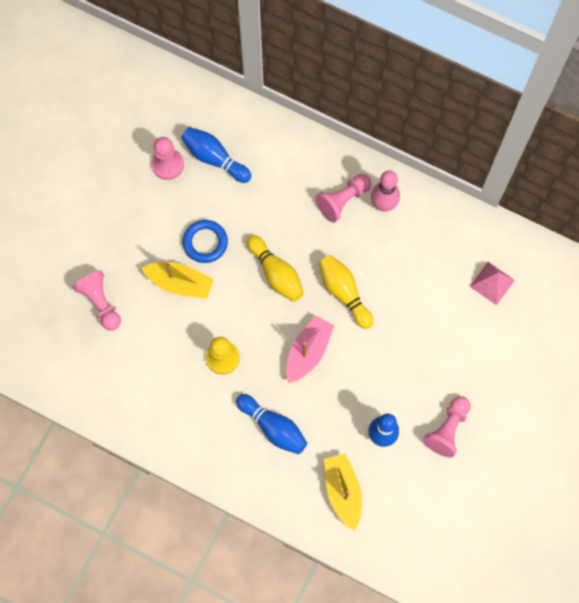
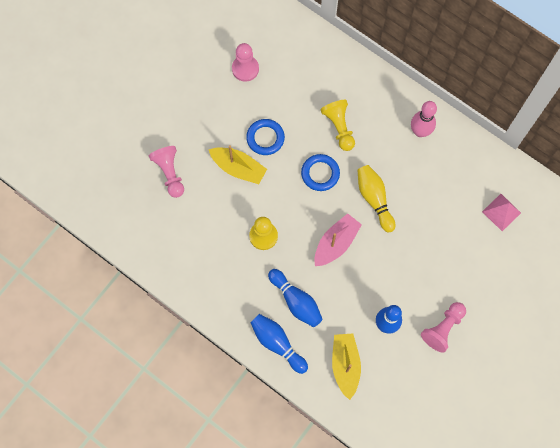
camera: 10 degrees right, 0 degrees up
(214, 158) = (285, 70): blue bowling pin -> blue bowling pin (277, 343)
(276, 273) = (320, 173): yellow bowling pin -> blue ring
(289, 216) = (339, 127): none -> yellow pawn
(343, 200) = (386, 122): pink pawn -> none

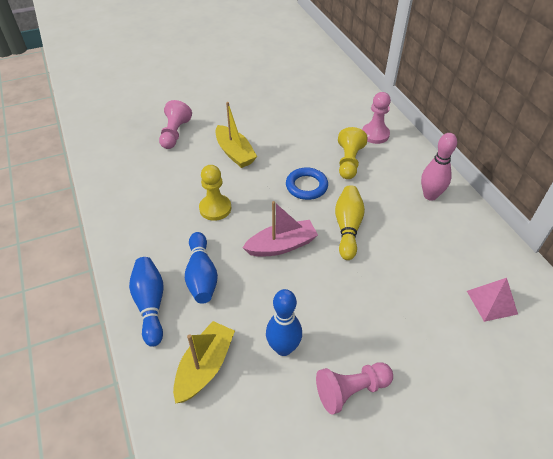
camera: 30 degrees right, 25 degrees down
(245, 69) = (293, 98): pink pawn -> pink pawn (375, 134)
(265, 138) = (275, 143): blue ring -> none

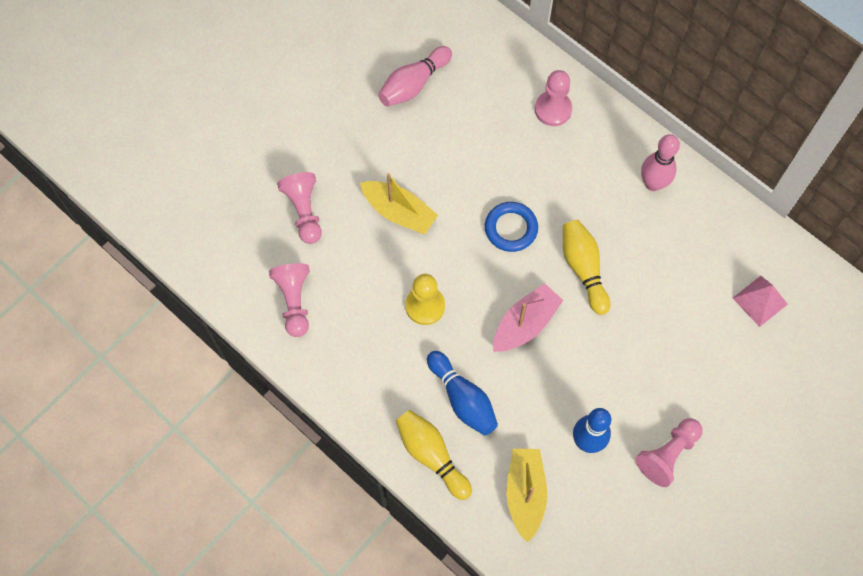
camera: 25 degrees left, 20 degrees up
(130, 175) = (294, 302): none -> pink pawn
(150, 304) = (431, 455): blue bowling pin -> yellow bowling pin
(289, 97) = (413, 84): none -> pink bowling pin
(349, 162) = (542, 169): yellow pawn -> none

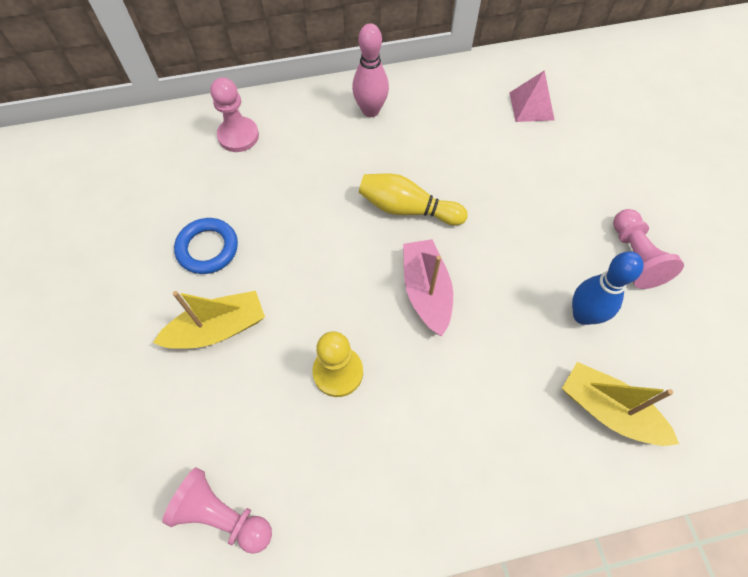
camera: 55 degrees left, 5 degrees down
(304, 212) = (130, 427): pink pawn -> none
(413, 84) = (103, 227): pink bowling pin -> none
(431, 455) = (510, 481): yellow bowling pin -> none
(462, 399) = (466, 403): blue bowling pin -> none
(511, 228) = (320, 241): blue ring -> blue ring (207, 248)

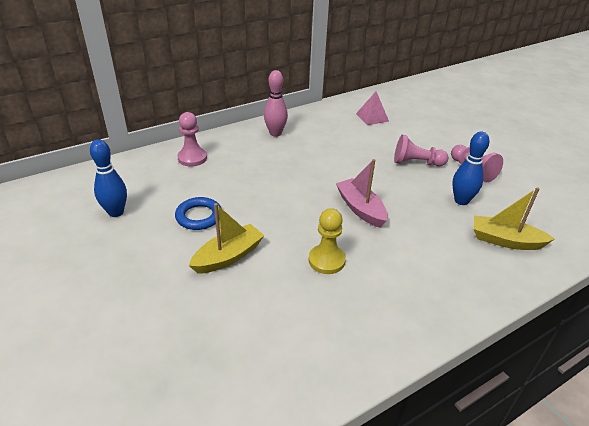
camera: 20 degrees left, 25 degrees down
(111, 214) = (116, 212): none -> blue bowling pin
(222, 515) = (287, 360): pink pawn -> pink pawn (416, 163)
(407, 208) = (325, 173): yellow bowling pin -> none

